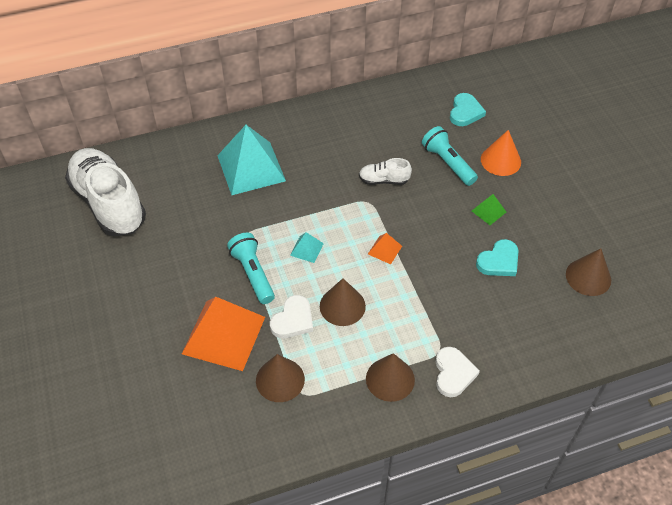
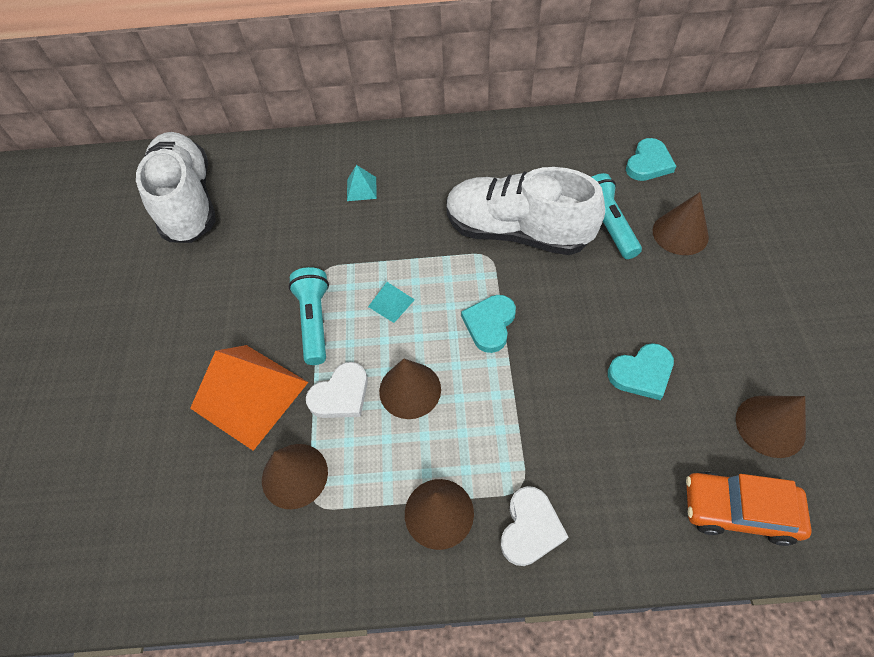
camera: 20 degrees right, 5 degrees up
(251, 168) = (361, 189): turquoise pyramid -> turquoise pyramid, size x0.43
(383, 180) = (517, 232): white shoe -> white shoe, size x2.26
(384, 250) = (490, 324): orange pyramid -> turquoise heart
(488, 211) = (645, 299): green pyramid -> none
(500, 160) = (680, 233): orange cone -> brown cone
(580, 332) = (738, 510): none -> orange car

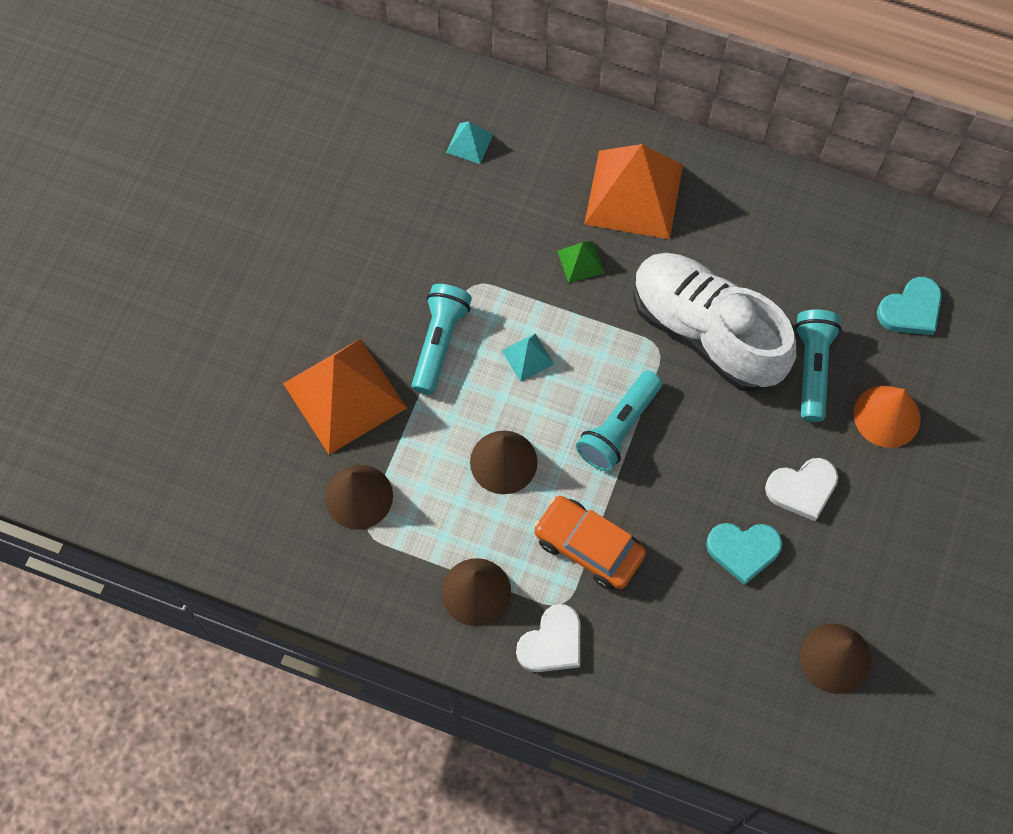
camera: 20 degrees right, 10 degrees up
(188, 202) = (356, 126): white shoe -> none
(341, 394) = (434, 436): white heart -> white heart (802, 489)
(361, 189) = (558, 195): turquoise pyramid -> turquoise pyramid (469, 143)
(399, 223) = (580, 261): none -> green pyramid
(415, 168) = (633, 194): none -> orange pyramid
(490, 324) = (618, 428): turquoise heart -> turquoise flashlight
(680, 233) = (887, 416): brown cone -> orange cone
(738, 510) = (750, 716): orange car -> orange car (588, 547)

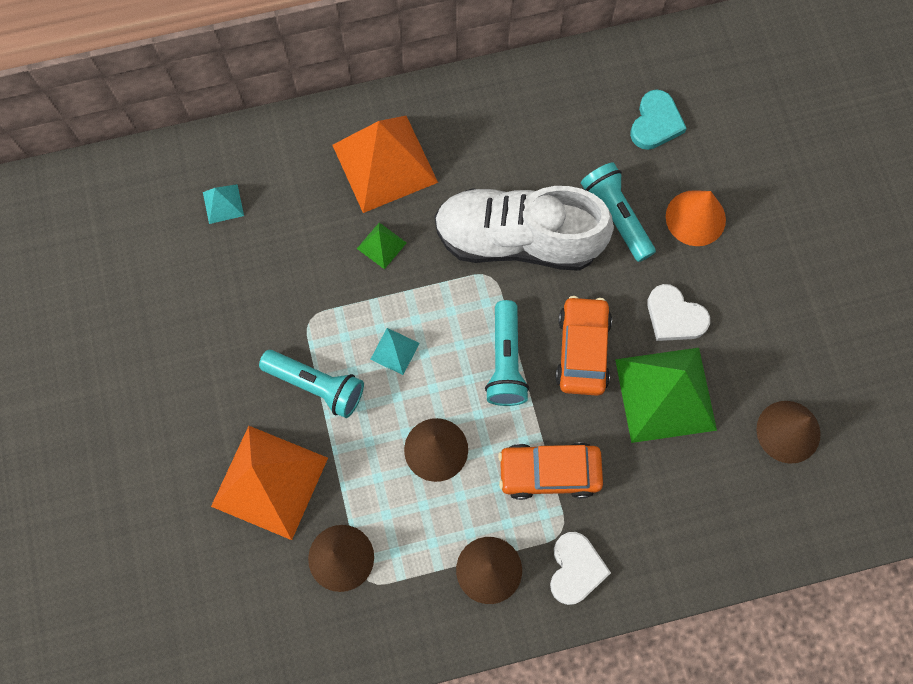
camera: 35 degrees left, 5 degrees up
(440, 343) = (316, 386): turquoise flashlight -> turquoise flashlight turned 135 degrees clockwise
(695, 463) = (582, 350): none -> orange car
(743, 550) = (665, 394): turquoise heart -> green pyramid
(802, 489) = (674, 316): white heart -> white heart turned 90 degrees clockwise

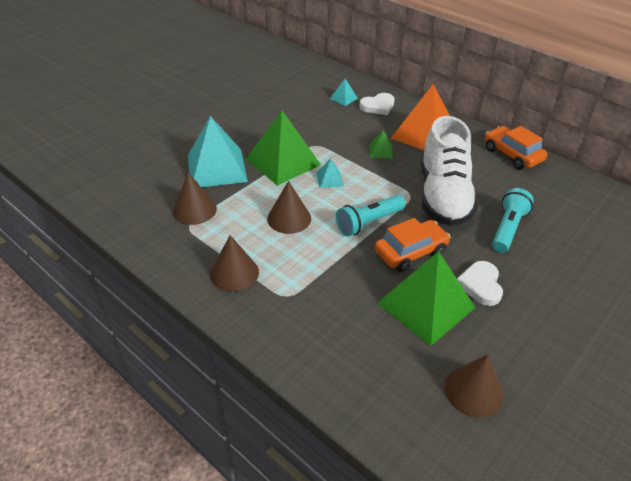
camera: 55 degrees right, 30 degrees down
(270, 482) = (216, 168): orange pyramid -> turquoise pyramid
(316, 386) = (283, 161): turquoise flashlight -> green pyramid
(517, 240) = (443, 196): white shoe -> white shoe turned 150 degrees counterclockwise
(549, 472) = (319, 272): orange car -> orange car (512, 154)
(575, 569) = (267, 314): white heart -> white heart (378, 106)
(655, 123) = (584, 219): turquoise heart -> none
(695, 218) = (554, 265): orange cone -> none

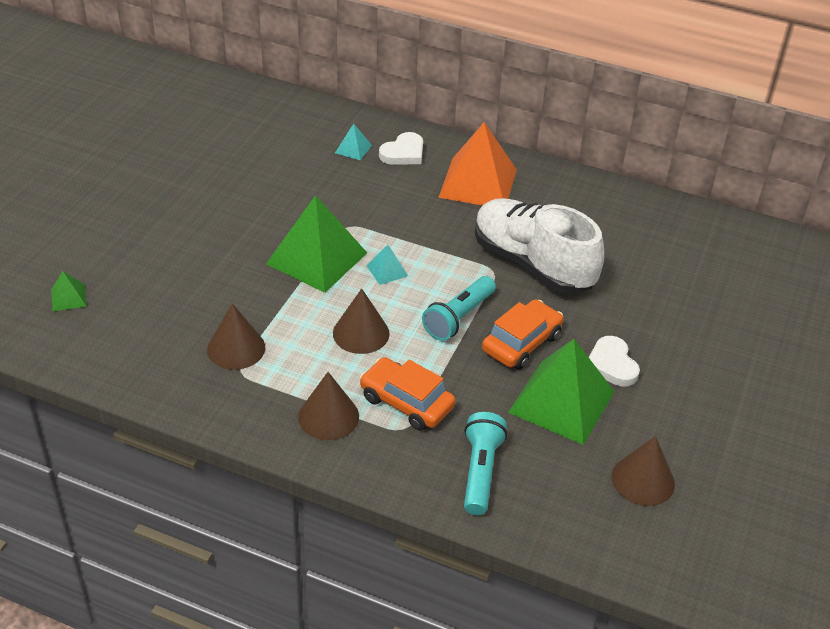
camera: 20 degrees left, 0 degrees up
(216, 168) = (234, 285): turquoise pyramid -> none
(381, 151) = (434, 218): green pyramid -> green pyramid (68, 297)
(443, 196) = (532, 264): white shoe -> white shoe turned 150 degrees clockwise
(508, 229) = (619, 290): turquoise flashlight -> turquoise flashlight (480, 471)
(512, 154) = (593, 191): orange car -> orange car (406, 402)

